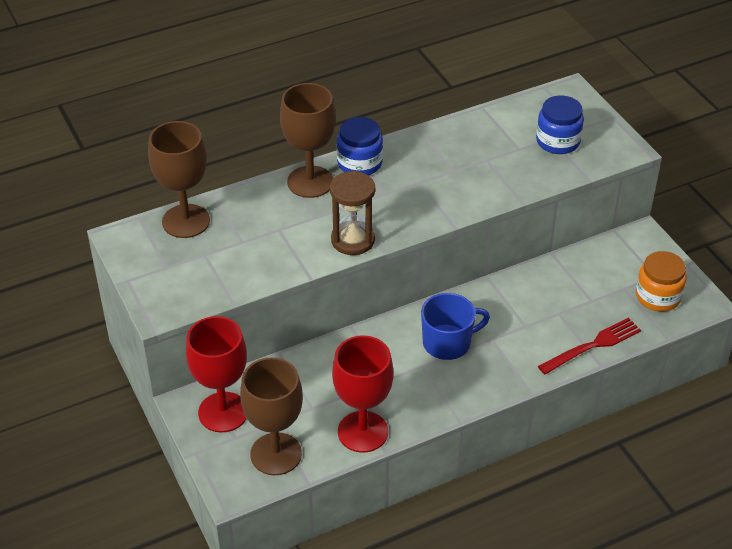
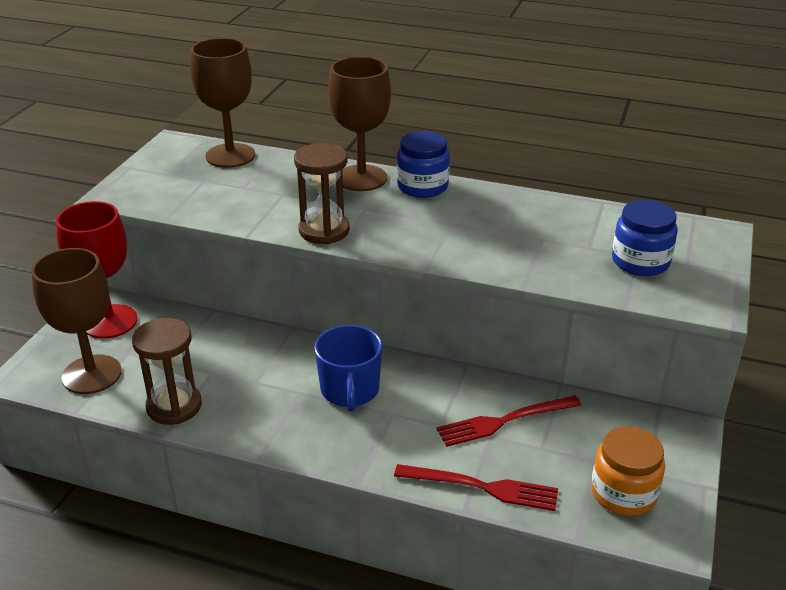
camera: 45 degrees right, 10 degrees down
(363, 432) = (174, 406): red goblet -> brown hourglass
(448, 343) = (350, 390): blue mug -> blue mug turned 60 degrees clockwise
(553, 298) = (504, 421): none -> red fork

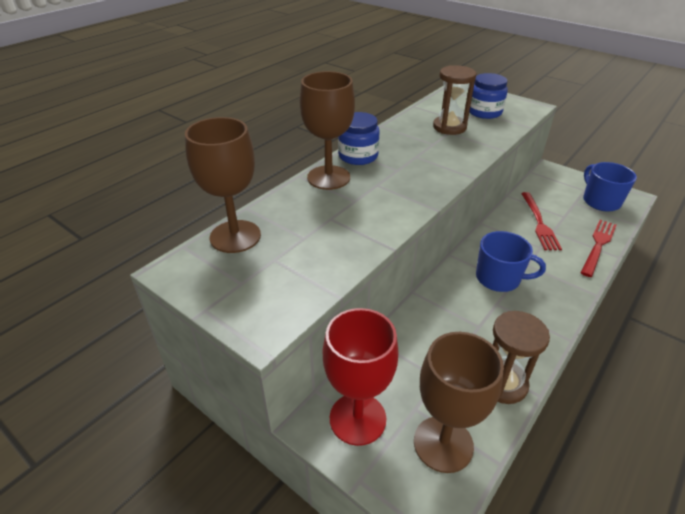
camera: 70 degrees left, 5 degrees up
(324, 231) = (402, 208): brown hourglass -> brown hourglass (449, 127)
(623, 493) = (600, 201): orange jar -> blue mug

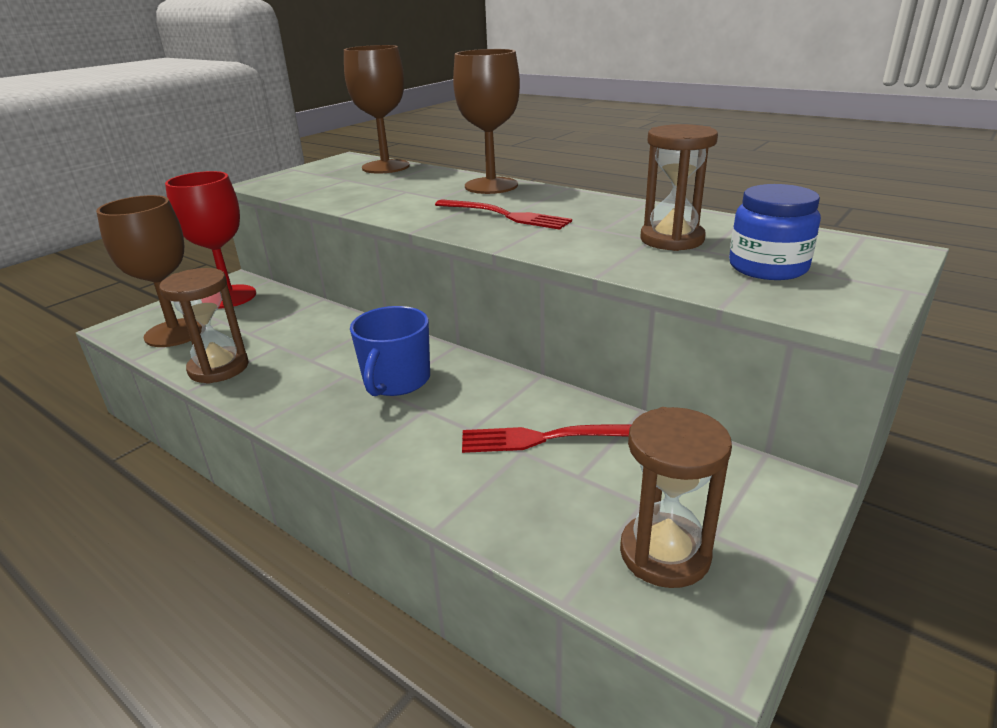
camera: 90 degrees right, 10 degrees down
(358, 156) = (548, 194): blue jar -> none
(598, 245) = (475, 506): red fork -> red fork (505, 215)
(600, 201) = (664, 553): blue mug -> brown hourglass

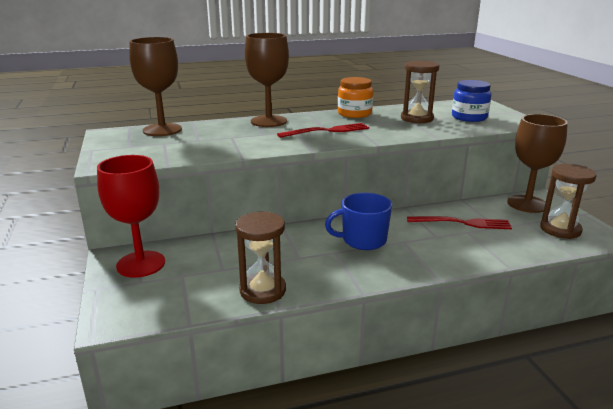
camera: 55 degrees left, 5 degrees down
(175, 333) = (170, 298): brown goblet -> brown goblet (527, 204)
(396, 381) = (363, 240): blue mug -> blue mug turned 120 degrees clockwise
(548, 438) = (462, 223): red fork -> red fork turned 120 degrees counterclockwise
(612, 206) = (354, 114): none -> orange jar

